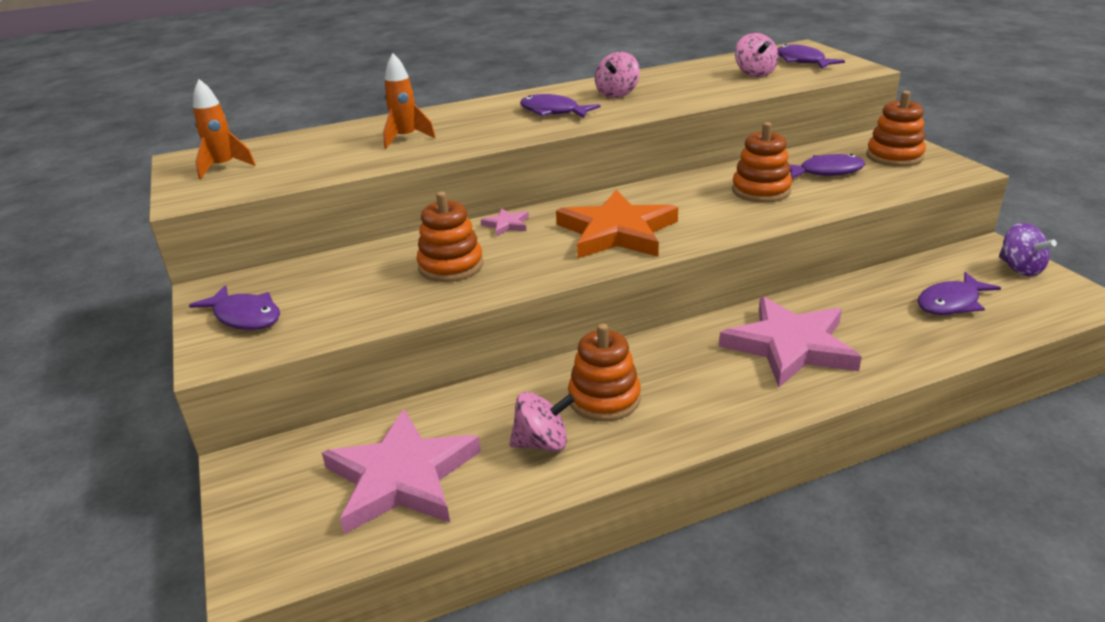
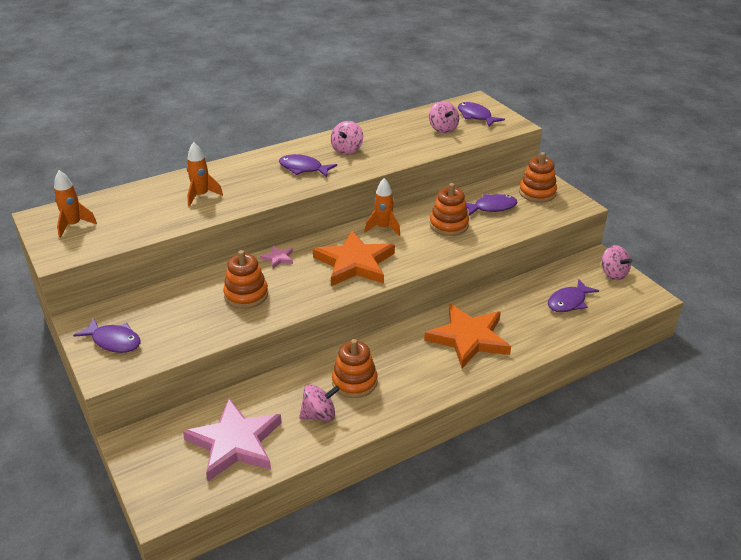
camera: 10 degrees left, 5 degrees up
(663, 193) = (383, 228): none -> orange rocket
(790, 346) = (468, 338): pink star -> orange star
(1020, 269) = (613, 274): purple spinning top -> pink spinning top

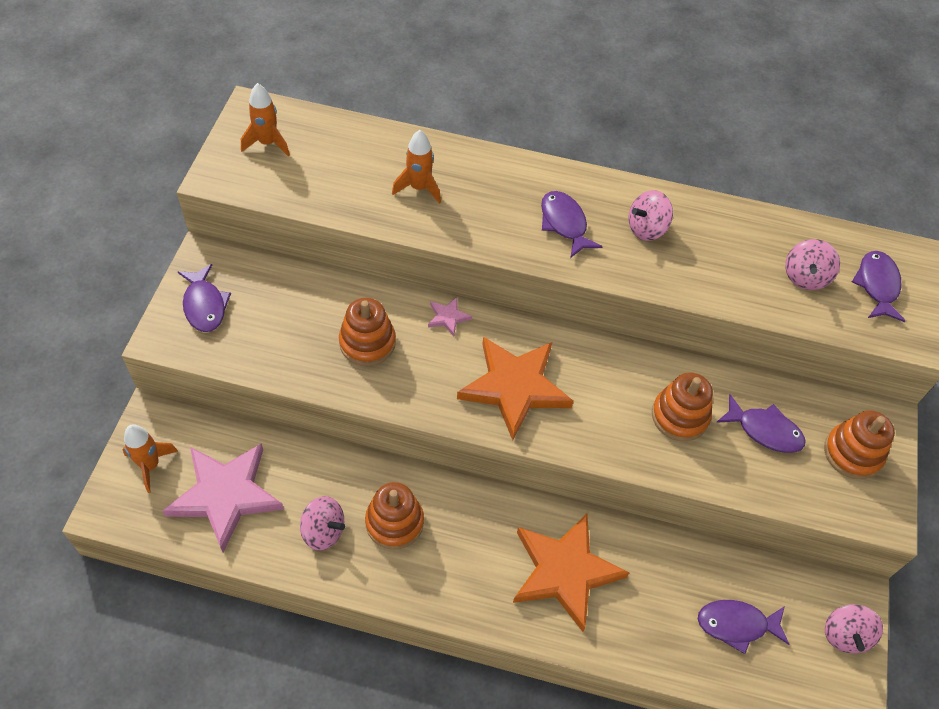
camera: 40 degrees right, 20 degrees up
(383, 228) = (601, 361): orange rocket -> orange rocket (150, 465)

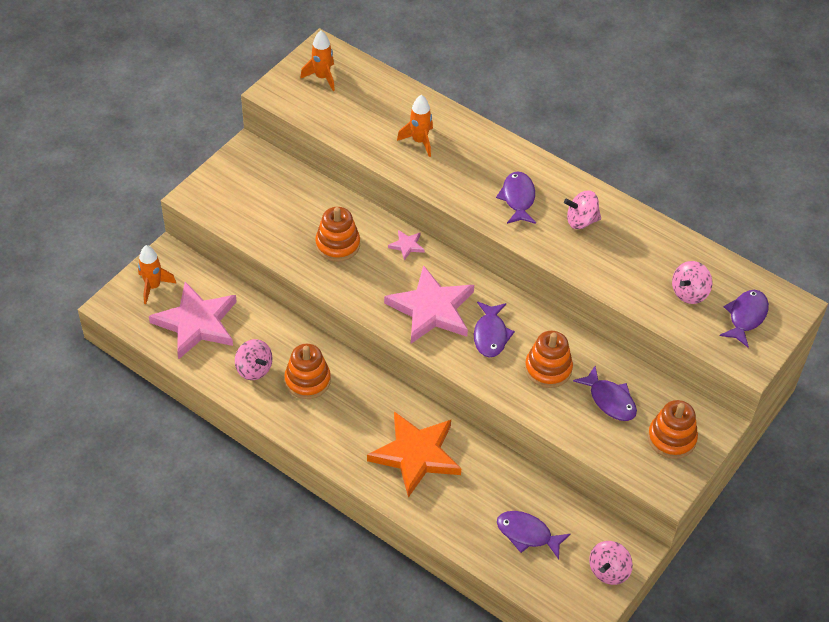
camera: 25 degrees right, 5 degrees down
(204, 305) = (232, 183): purple fish -> purple fish (490, 335)
(515, 387) = (431, 309): orange star -> pink star

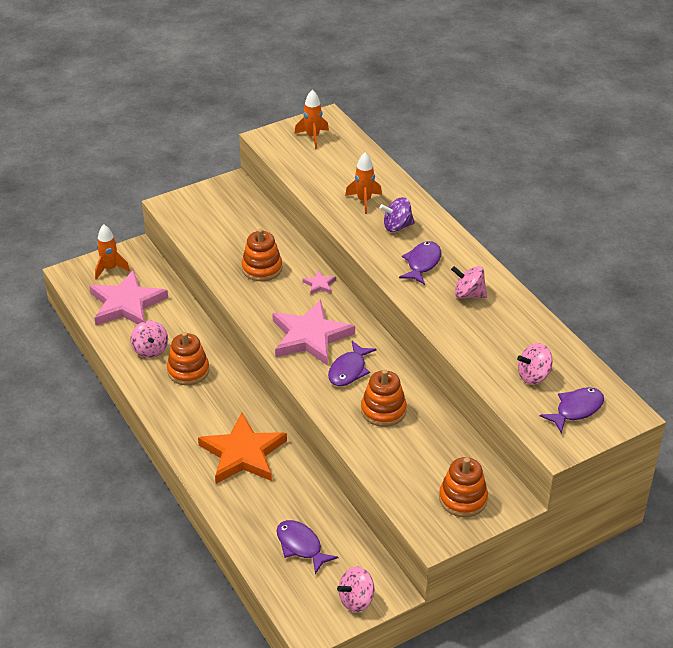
camera: 25 degrees right, 10 degrees down
(469, 162) = (397, 226): none -> purple spinning top
(610, 400) = (424, 451): purple fish -> none

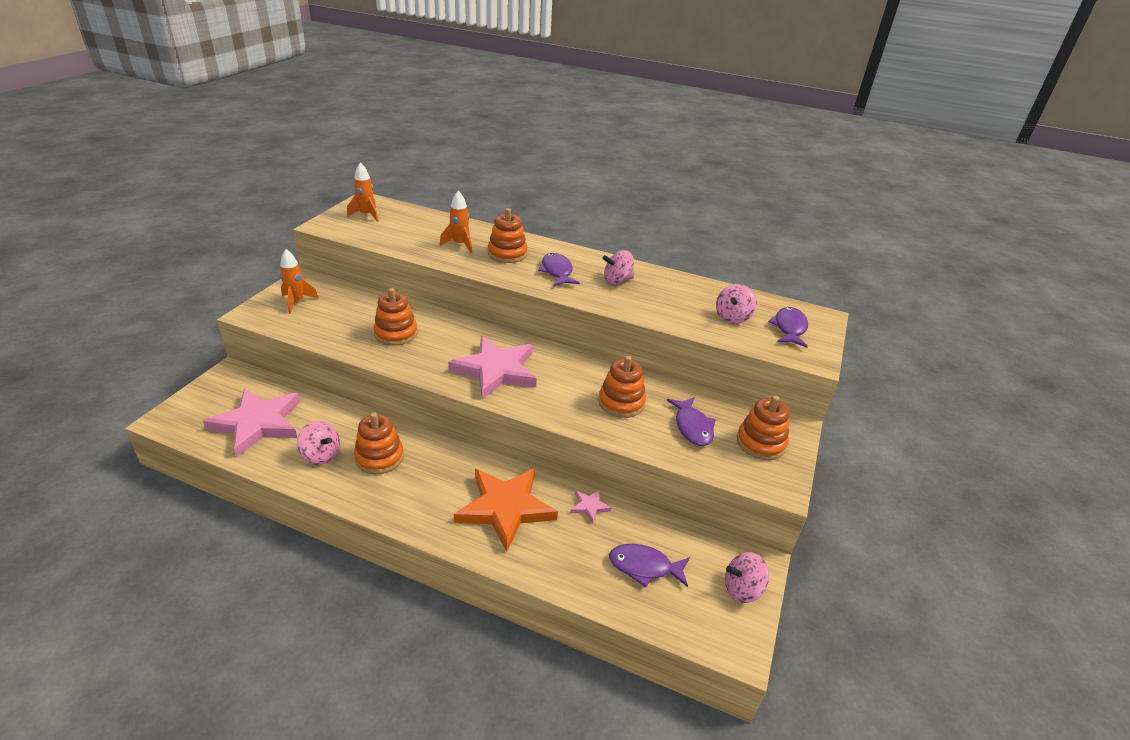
camera: 40 degrees left, 5 degrees down
(110, 269) = (212, 399): orange rocket -> orange rocket (297, 302)
(319, 284) = (461, 328): pink star -> pink star (589, 506)
(349, 370) = (558, 383): purple fish -> purple fish (692, 427)
(356, 600) = (742, 589): pink spinning top -> pink spinning top turned 60 degrees clockwise
(397, 226) = (507, 254): purple spinning top -> orange stacking toy

